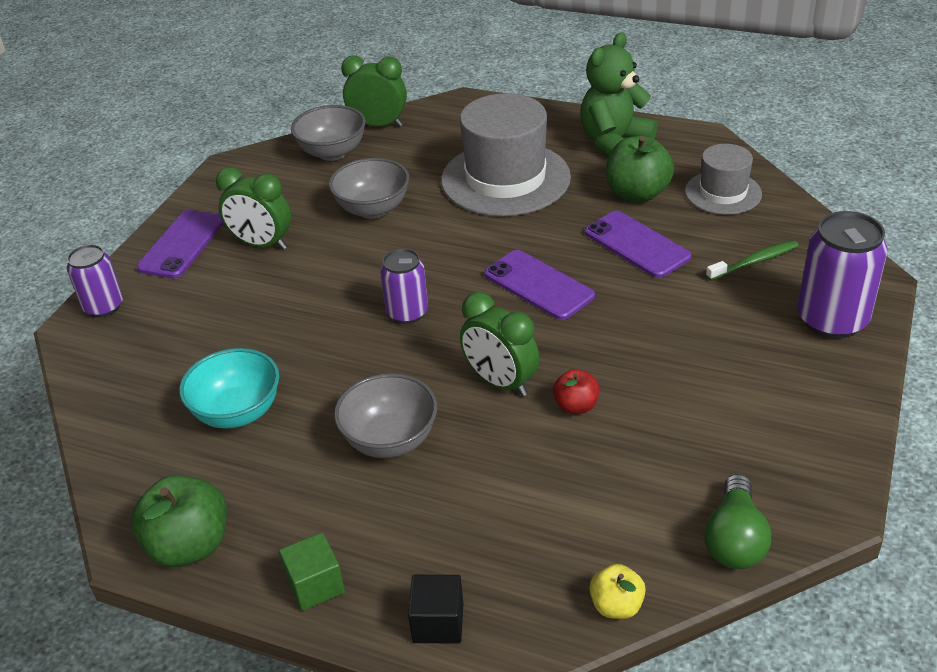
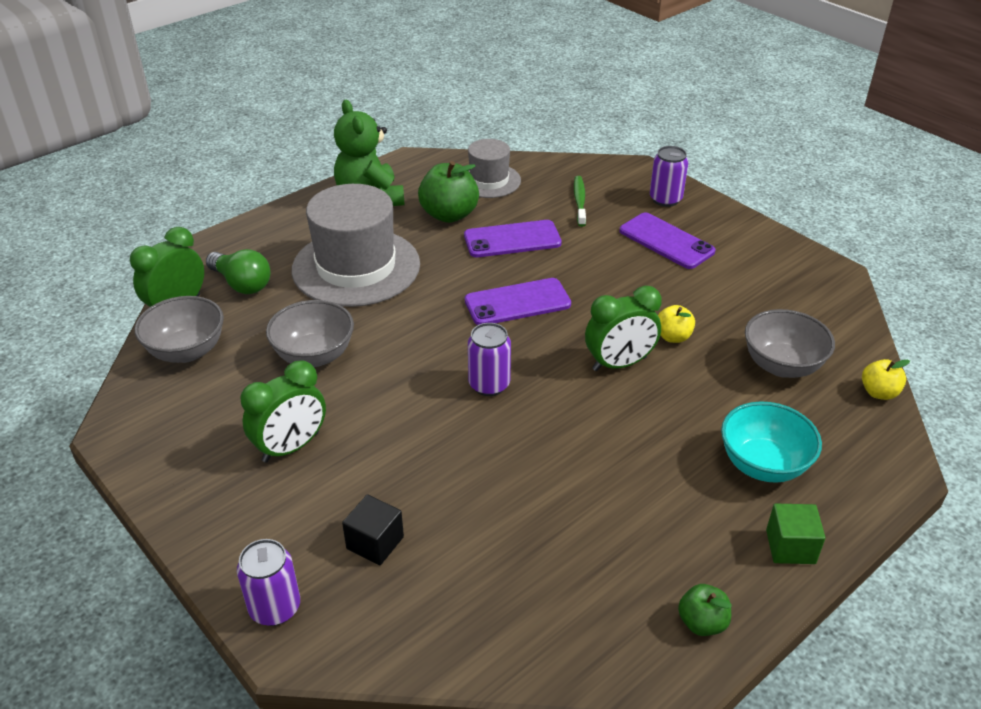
camera: 65 degrees left, 0 degrees up
(182, 244) = (225, 509): purple phone -> purple phone (666, 241)
(189, 546) = (702, 623): green apple -> green apple, size x0.55
(237, 412) = (541, 538): turquoise bowl -> turquoise bowl (763, 465)
(390, 440) = (646, 448): grey bowl -> grey bowl (782, 365)
(438, 623) = (859, 486): black cube -> black cube (375, 543)
(576, 406) = (673, 337): red apple -> yellow apple
(734, 539) = (843, 320): green light bulb -> green light bulb (242, 284)
(832, 320) = (665, 199): purple can -> purple can, size x0.63

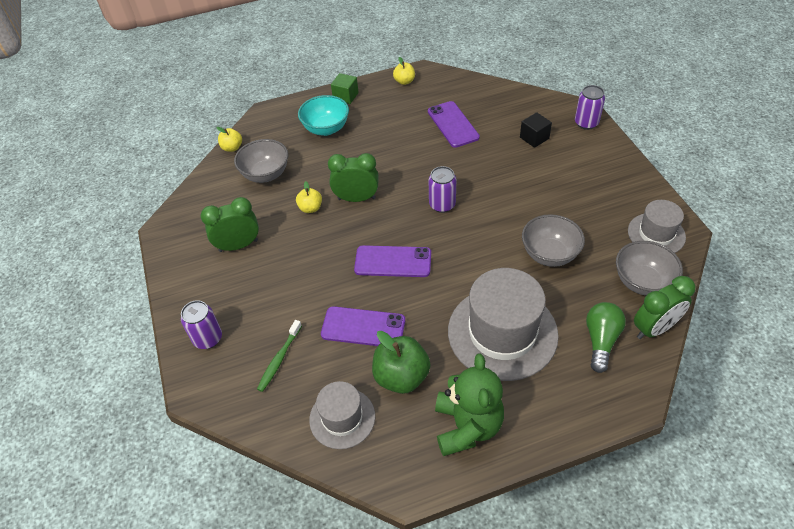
camera: 155 degrees left, 10 degrees up
(158, 417) = (656, 234): none -> grey hat
(242, 284) = (601, 340): green light bulb -> green light bulb turned 45 degrees clockwise
(291, 447) = (572, 194): green clock -> green clock (238, 245)
(666, 241) = (247, 290): purple phone -> purple phone (453, 124)
(702, 623) = (404, 81): green apple -> yellow apple

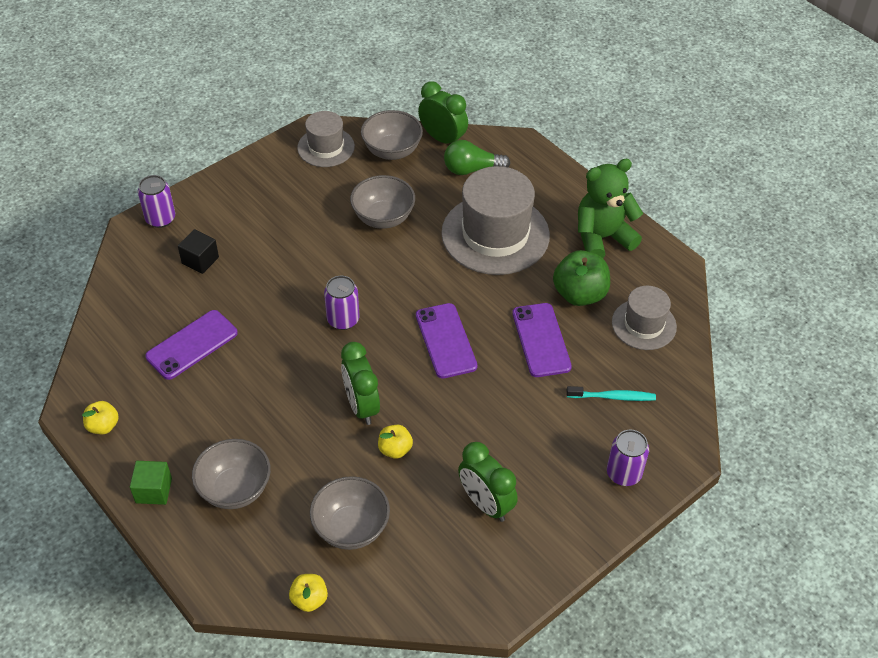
camera: 115 degrees left, 0 degrees up
(279, 359) = (613, 397): green toothbrush -> turquoise toothbrush
(326, 129) = (235, 489): turquoise bowl -> grey bowl

